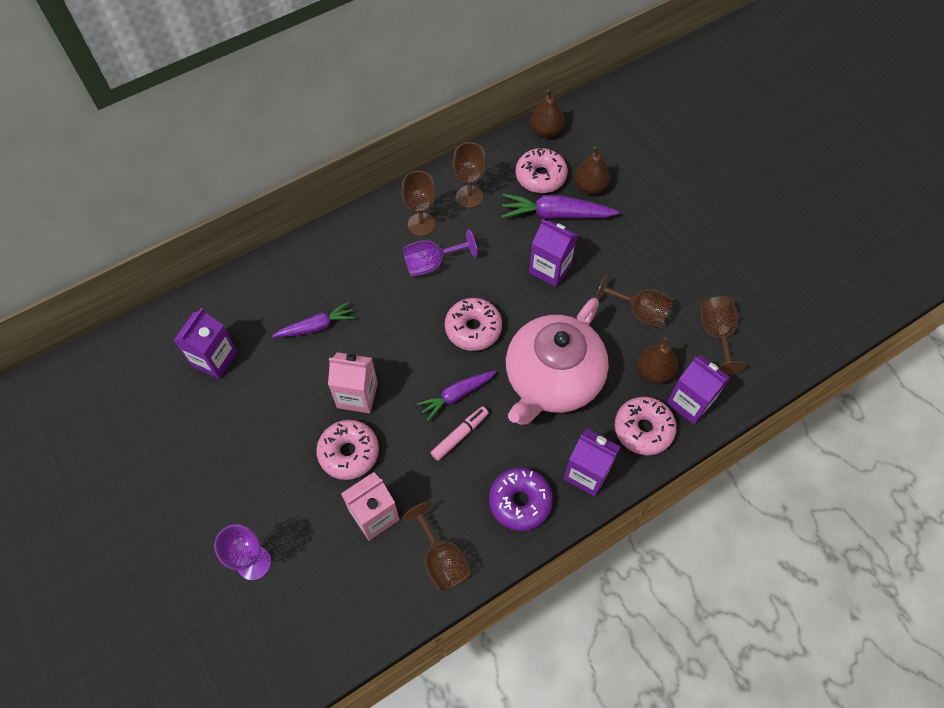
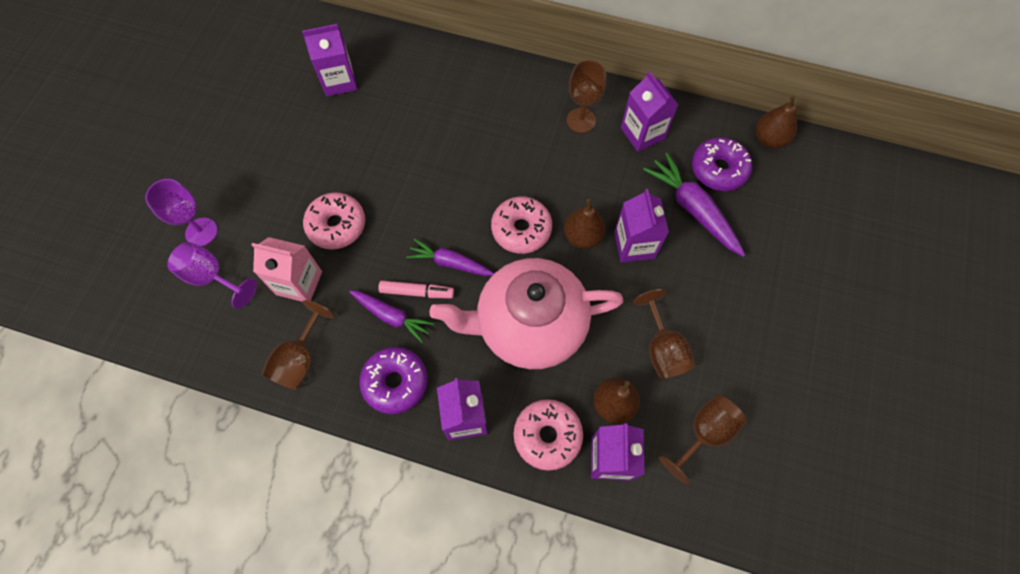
camera: 50 degrees right, 5 degrees up
(316, 326) = (422, 121): purple carrot -> purple carrot (391, 316)
(357, 395) = (389, 194): pink carton -> none
(432, 263) = (552, 155): purple goblet -> purple goblet (212, 277)
(469, 196) = (642, 133): brown goblet -> purple carton
(540, 176) = (718, 170): pink donut -> purple donut
(590, 187) = (749, 215): brown pear -> brown pear (582, 236)

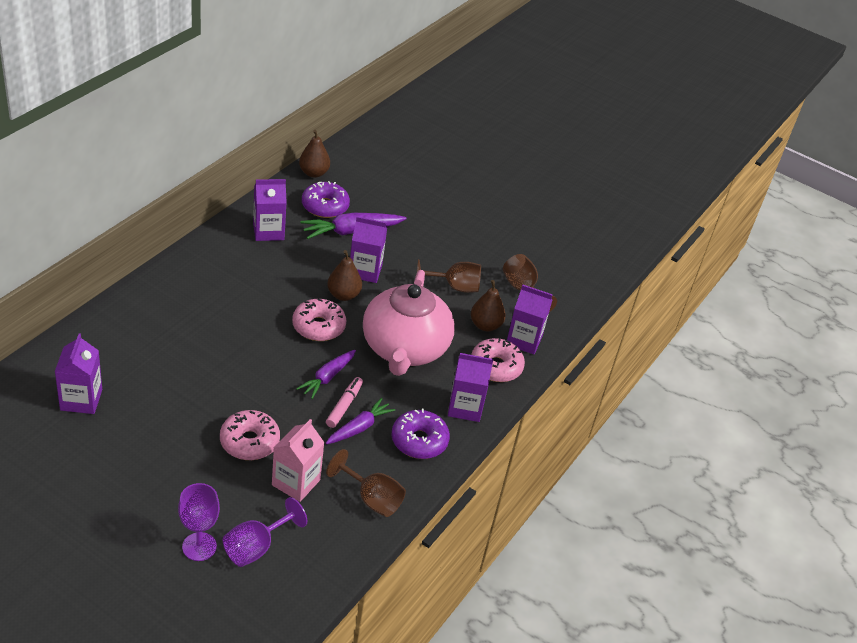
camera: 80 degrees left, 25 degrees down
(581, 120) = (234, 259): brown goblet -> none

